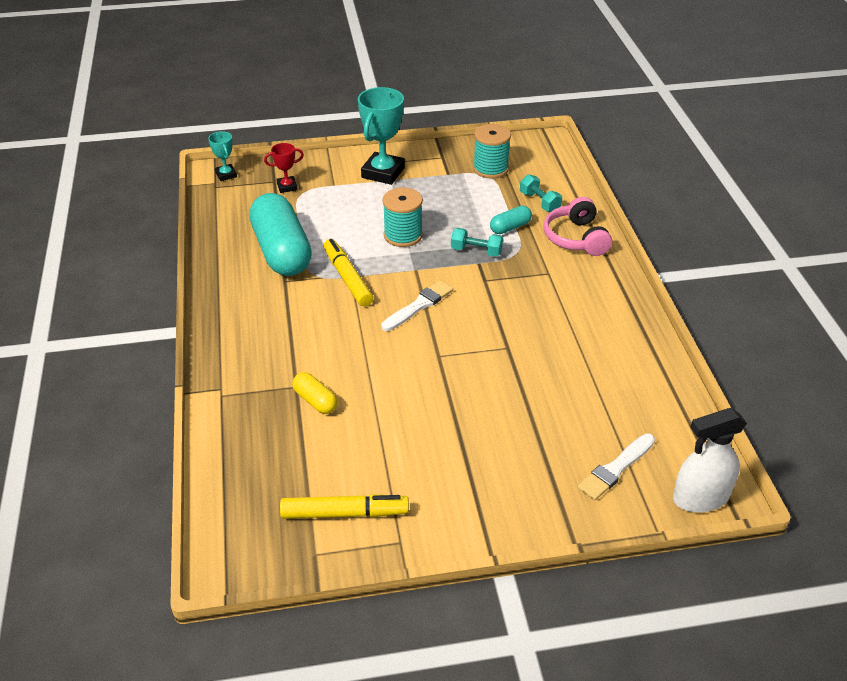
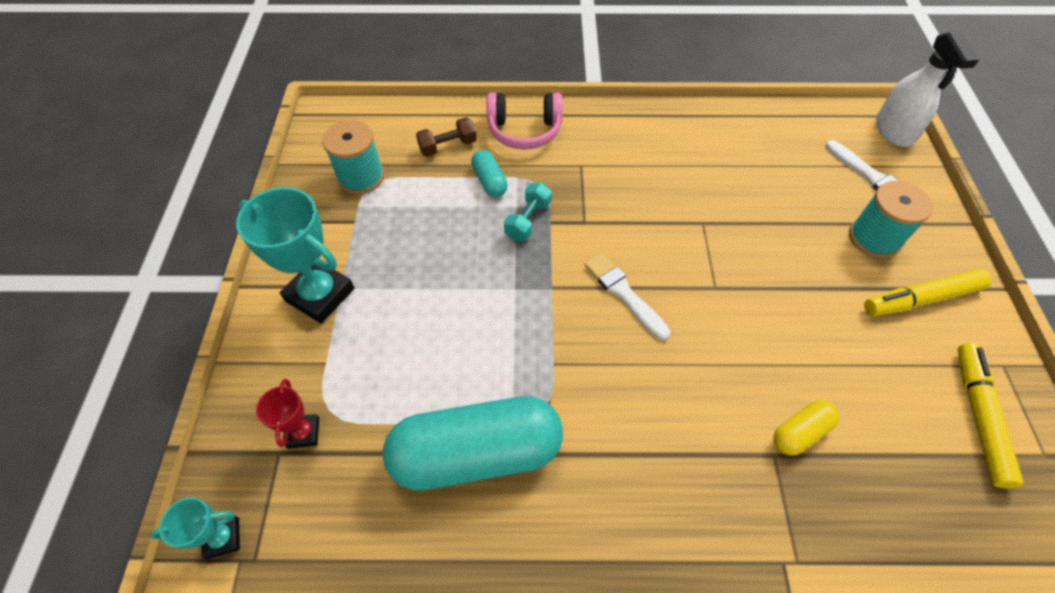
camera: 80 degrees left, 15 degrees up
(347, 278) = (556, 368): yellow marker -> yellow marker (921, 299)
(403, 235) = (477, 291): turquoise spool -> turquoise spool (873, 238)
(539, 202) = (448, 146): turquoise dumbbell -> brown dumbbell

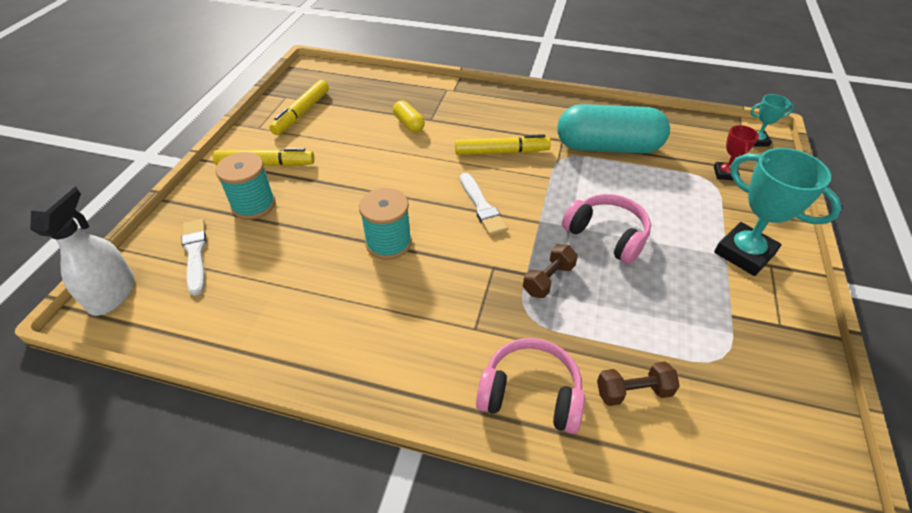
camera: 165 degrees left, 10 degrees down
(361, 177) = (739, 369): turquoise spool -> turquoise spool (388, 243)
(473, 285) = (607, 235): none -> pink headphones
(489, 181) = (583, 331): turquoise capsule -> none
(528, 220) = (548, 279): turquoise dumbbell -> brown dumbbell
(633, 400) = (501, 152): none -> yellow marker
(800, 432) = (409, 124): yellow capsule -> yellow capsule turned 75 degrees clockwise

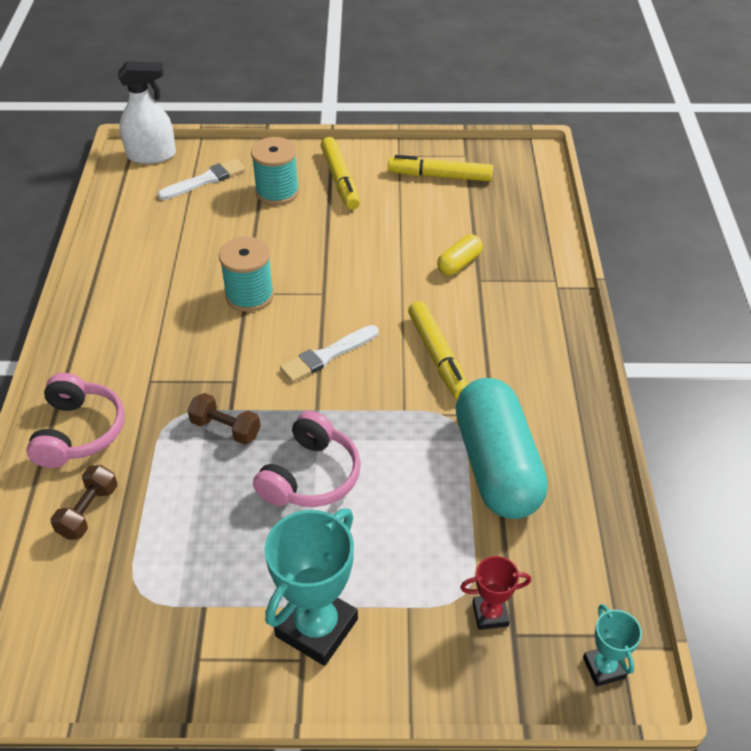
camera: 75 degrees right, 0 degrees up
(633, 391) = (88, 511): brown dumbbell -> brown dumbbell turned 45 degrees clockwise

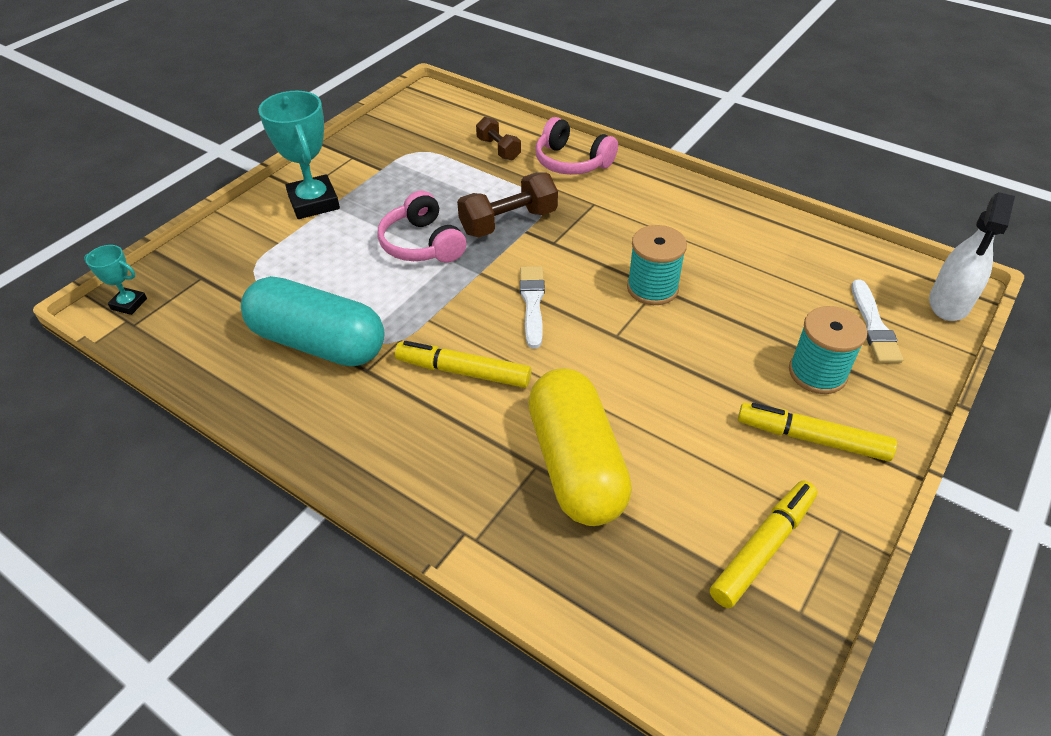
camera: 125 degrees right, 0 degrees up
(225, 428) = (508, 222): brown dumbbell -> brown dumbbell, size x1.60
(459, 263) = (576, 464): yellow capsule -> yellow capsule, size x2.26
(490, 614) = (226, 274): red trophy -> none

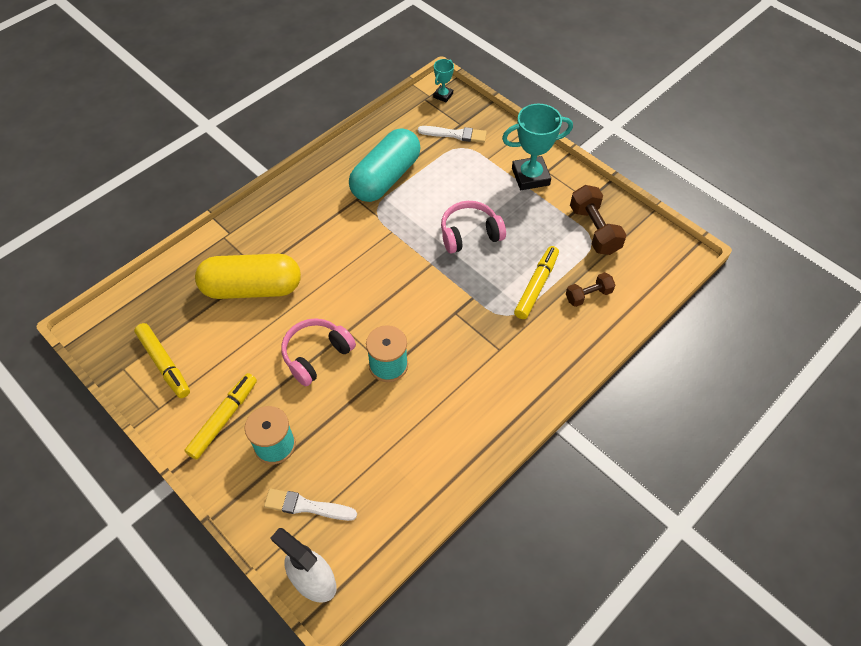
camera: 100 degrees right, 10 degrees up
(463, 372) = (340, 244): yellow marker -> yellow marker (536, 286)
(508, 222) = (485, 288): brown dumbbell -> brown dumbbell (594, 230)
(532, 303) = (392, 289): white brush -> white brush (455, 134)
(572, 162) = (562, 345): pink headphones -> pink headphones (316, 355)

